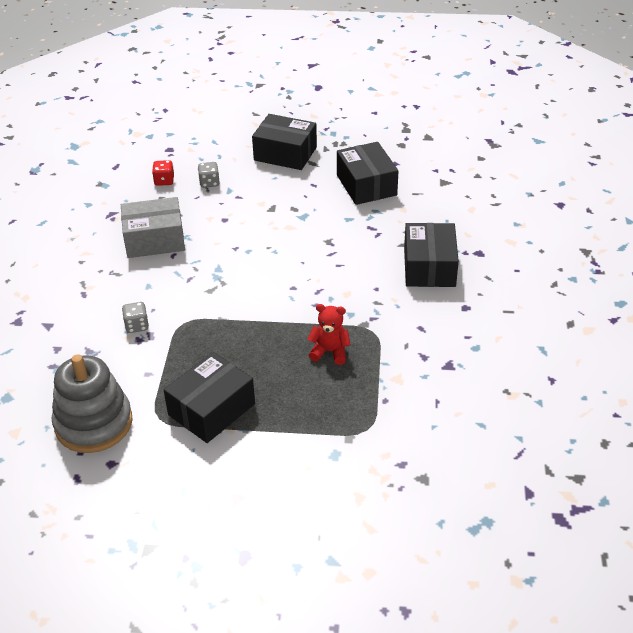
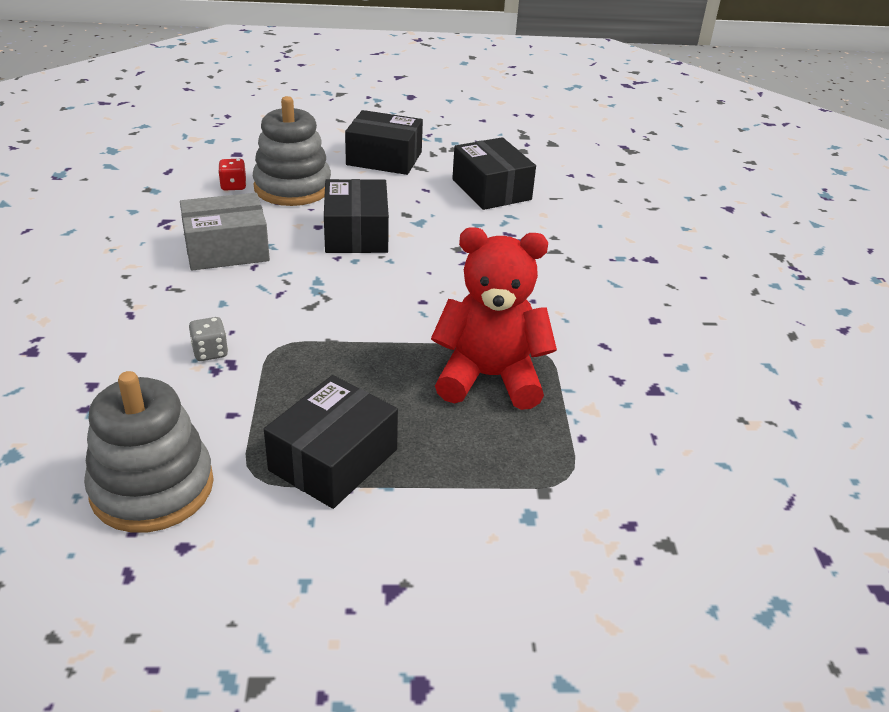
camera: 10 degrees left, 5 degrees down
(209, 183) = (292, 187): grey dice -> grey stacking toy
(330, 351) = (489, 377): red teddy bear -> red teddy bear, size x1.98
(429, 267) = (594, 275): black box -> black box (356, 233)

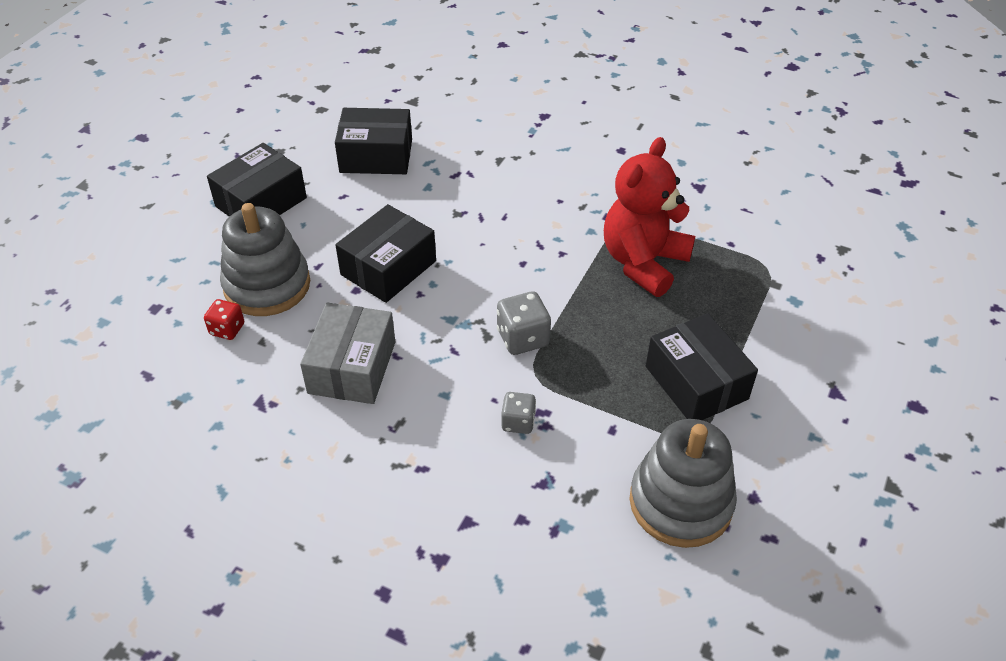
camera: 60 degrees left, 10 degrees up
(320, 327) = (522, 338): none -> grey dice
(356, 233) = (388, 268): black box -> black box turned 75 degrees counterclockwise

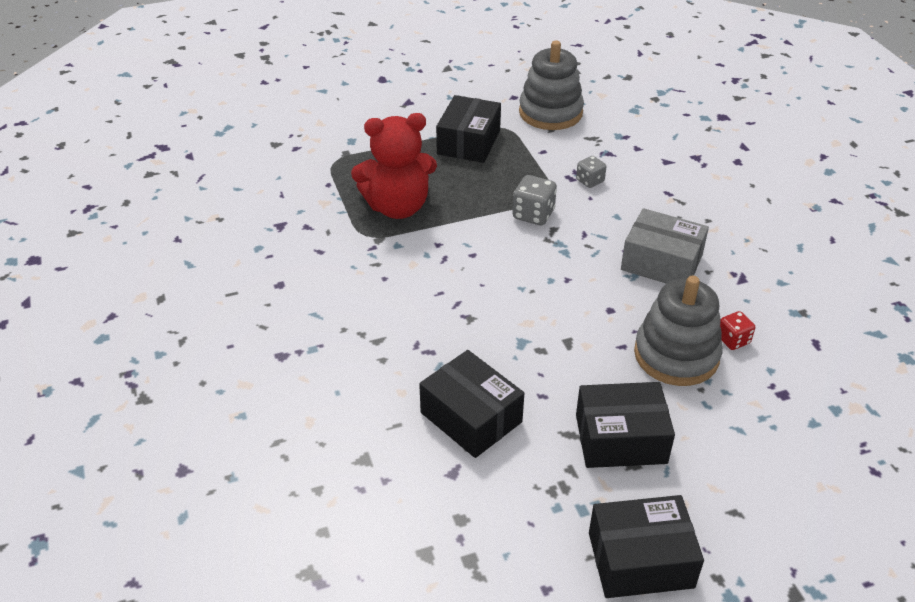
camera: 135 degrees left, 5 degrees down
(352, 367) = (661, 263): grey box -> grey box turned 60 degrees clockwise
(388, 268) = (570, 310): black box -> black box (640, 560)

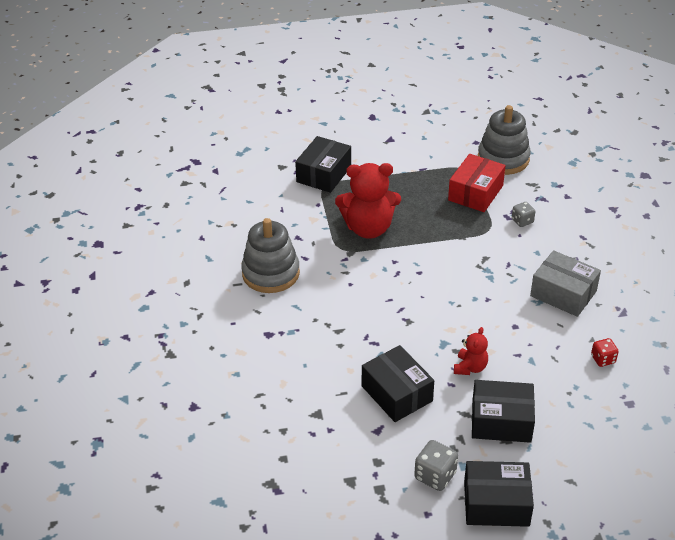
camera: 10 degrees right, 0 degrees up
(468, 142) = (432, 179): black box -> black box (324, 174)
(525, 153) = (475, 193): none -> red box
(533, 215) = (472, 245): grey dice -> grey dice (435, 476)
(563, 370) = (470, 367): none -> red teddy bear
(676, 355) = (557, 366): grey stacking toy -> grey stacking toy (271, 273)

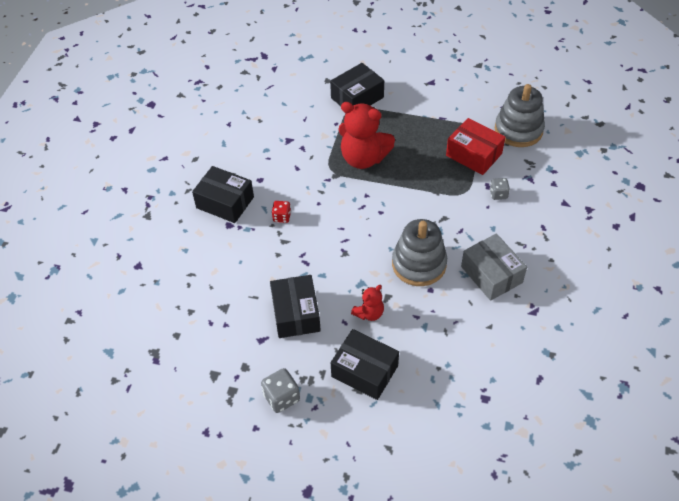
camera: 25 degrees right, 10 degrees up
(271, 273) = (262, 172): grey stacking toy -> grey stacking toy (419, 264)
(475, 193) = (474, 154): red box -> red box turned 75 degrees clockwise
(496, 504) = (315, 442): black box -> black box (225, 202)
(603, 359) = (487, 348): red dice -> red dice (282, 217)

